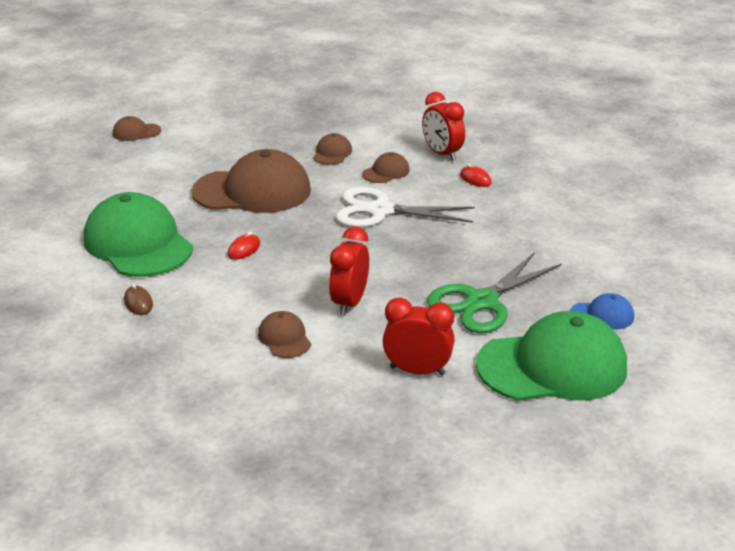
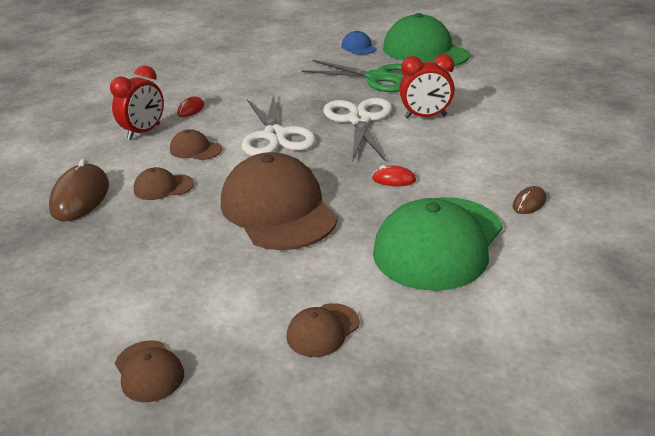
camera: 110 degrees left, 0 degrees up
(284, 338) = (494, 128): brown cap -> brown cap (323, 330)
(346, 124) = (80, 197): none -> brown mouse
(375, 261) = (359, 120): none -> white scissors
(417, 371) = (474, 81): red clock -> none

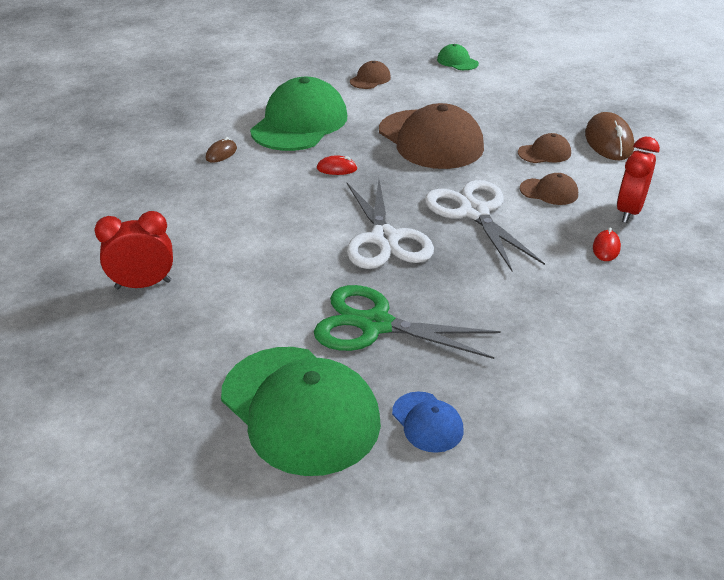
camera: 170 degrees right, 5 degrees up
(149, 371) = (457, 61): brown cap -> green cap
(425, 116) = (305, 247): red clock -> red clock (143, 285)

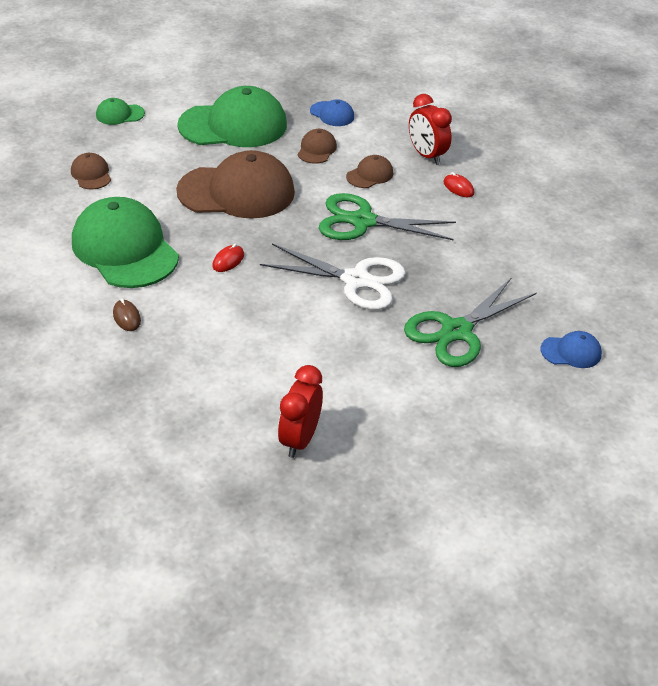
camera: 60 degrees left, 5 degrees up
(300, 409) = (519, 406): green cap -> green cap (233, 125)
(474, 212) = (363, 221): white scissors -> green scissors
(608, 141) = (332, 114): brown mouse -> blue cap

